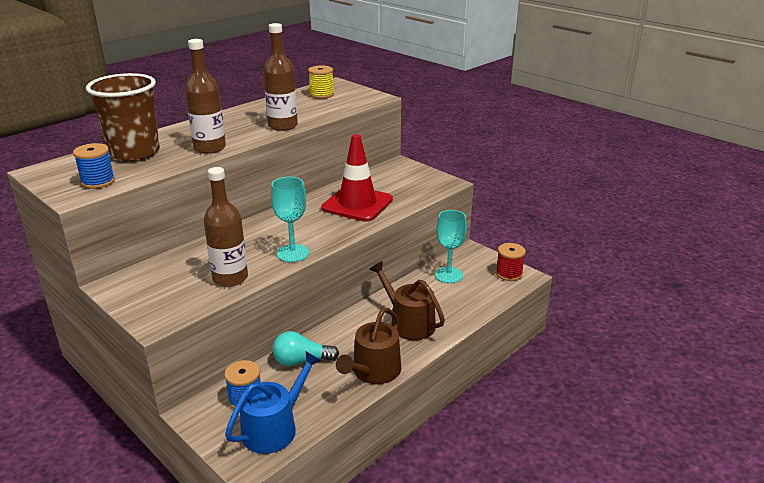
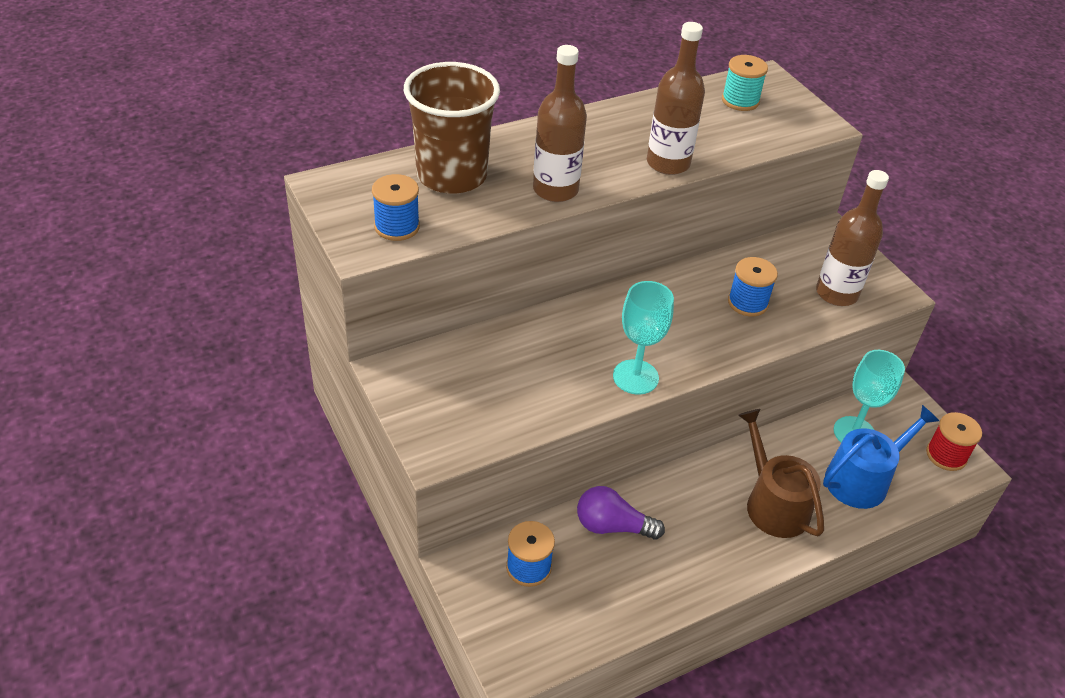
camera: 15 degrees right, 15 degrees up
(230, 278) = (543, 401): brown bottle -> brown bottle (836, 293)
(274, 428) = (556, 624): blue watering can -> blue watering can (863, 479)
(301, 361) = (612, 526): turquoise light bulb -> purple light bulb
(321, 94) = (740, 101): yellow spool -> turquoise spool
(357, 204) = (747, 303): red traffic cone -> blue spool
(373, 372) = (704, 573): brown watering can -> none

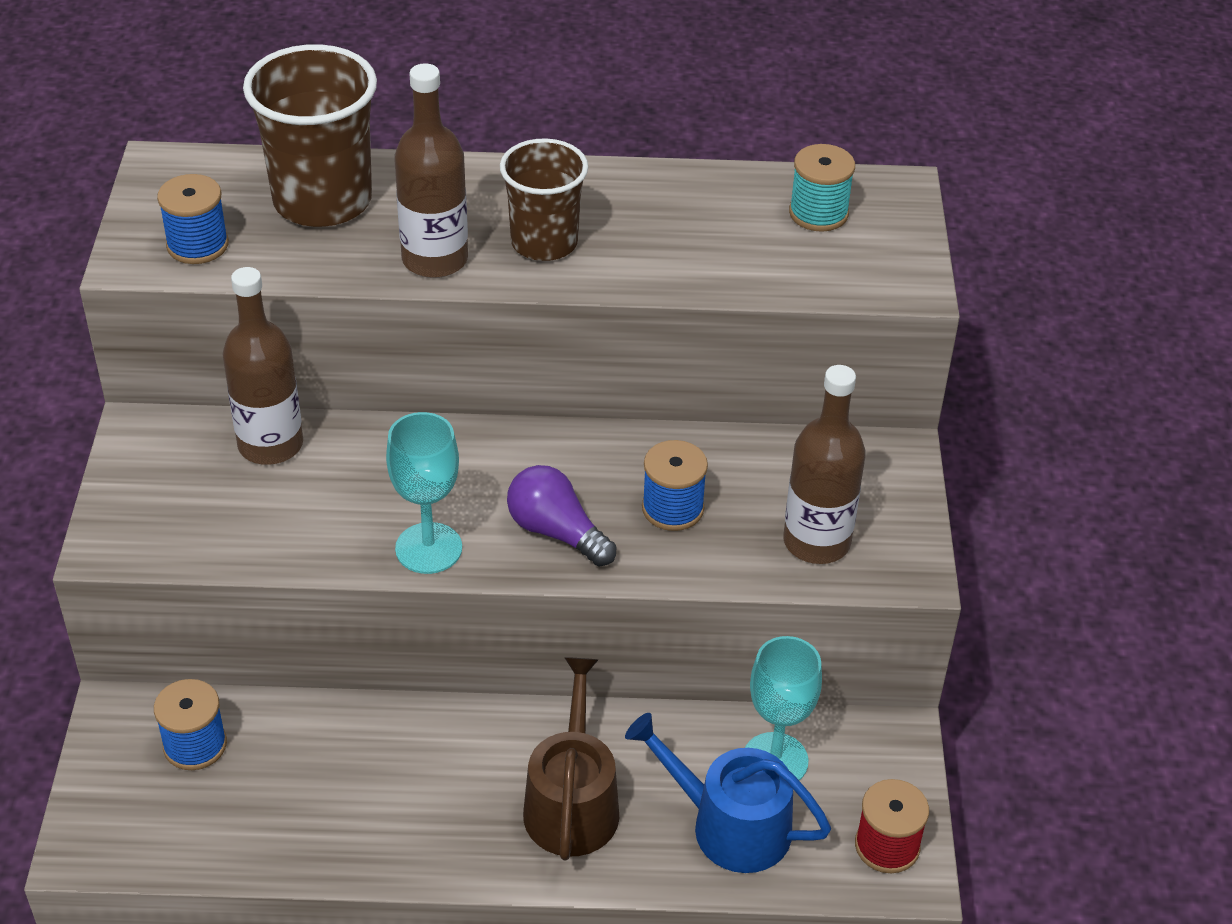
camera: 30 degrees right, 0 degrees up
(609, 160) = (544, 242): none -> brown cup
(612, 526) = (337, 741): purple light bulb -> purple light bulb (556, 532)
(668, 163) = (621, 270): brown bottle -> brown bottle (270, 444)
(863, 479) = (729, 825): blue watering can -> blue watering can turned 150 degrees counterclockwise

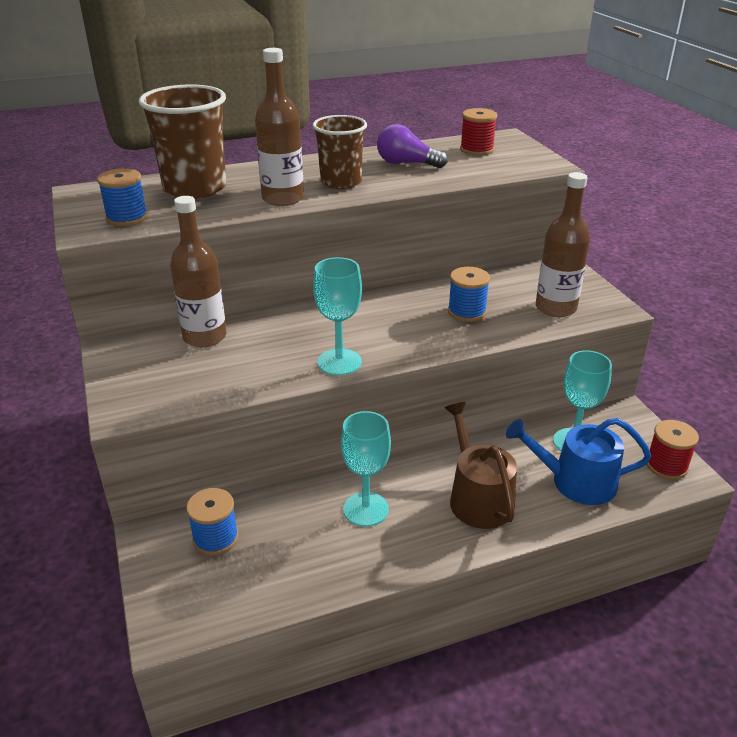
camera: 20 degrees left, 10 degrees down
(409, 768) = (366, 509): none -> turquoise goblet
(556, 532) = (410, 337): purple light bulb -> purple light bulb (406, 163)
(818, 213) = (476, 149): turquoise spool -> red spool

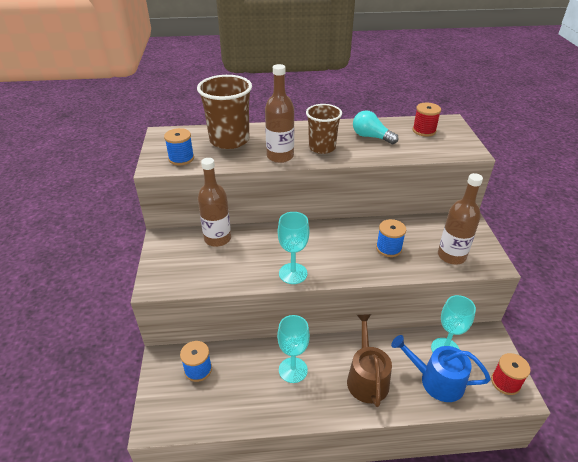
camera: 15 degrees right, 5 degrees up
(406, 163) = (371, 137): purple light bulb -> turquoise light bulb

